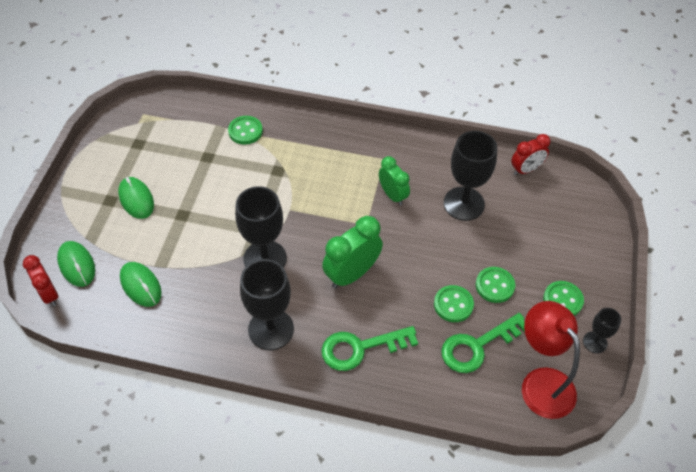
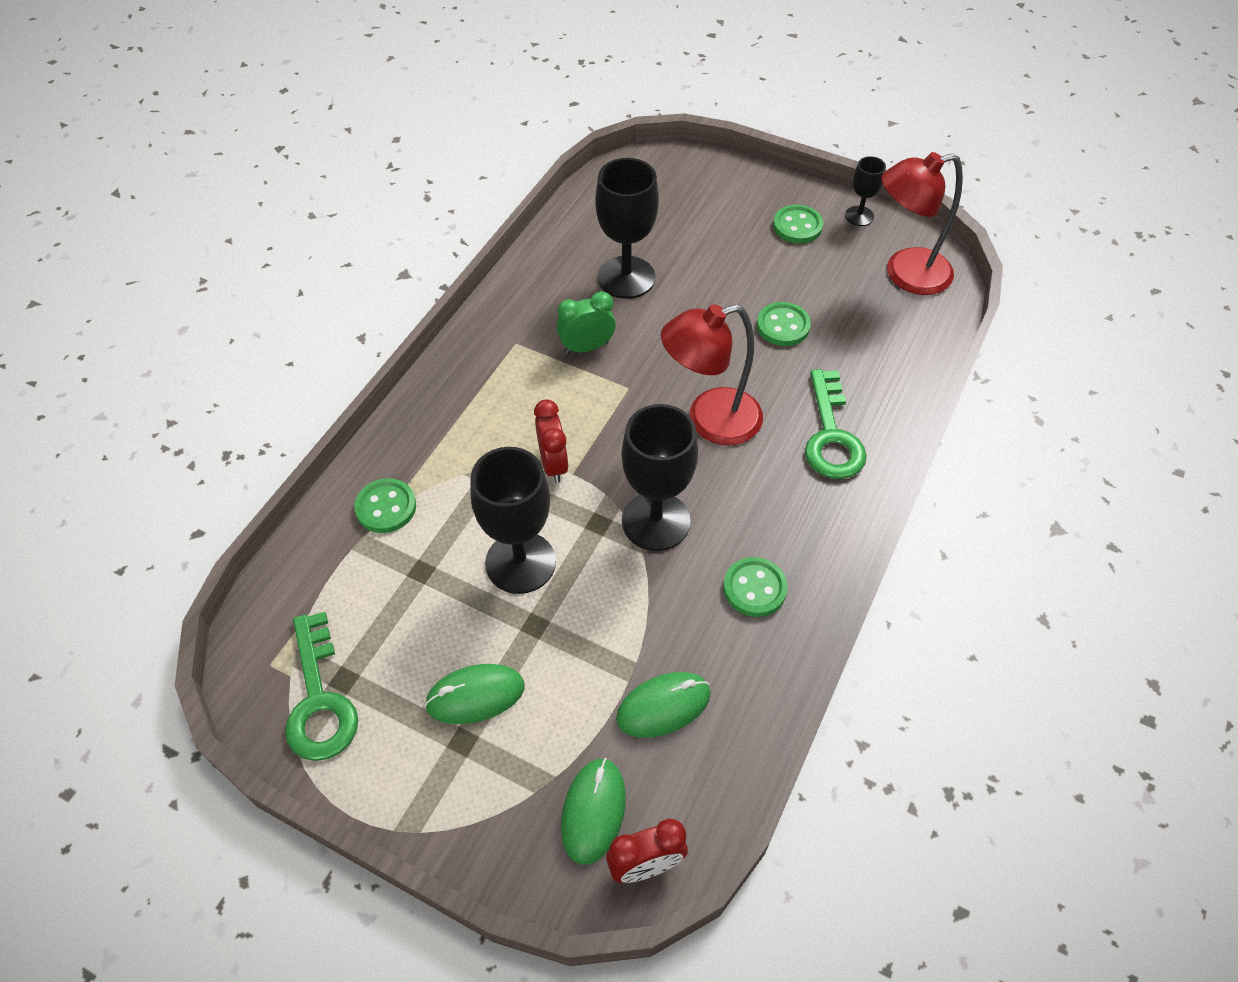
camera: 75 degrees left, 0 degrees up
(77, 265) = (593, 811): green mouse -> green mouse turned 60 degrees counterclockwise
(271, 329) = (783, 534): black goblet -> black goblet (520, 562)
(352, 274) = (710, 421): green clock -> red lamp
(477, 346) = (848, 318): green key -> green key (319, 700)
(494, 286) = (763, 280): green button -> green button (754, 588)
(526, 170) = (591, 205): red clock -> red clock (553, 464)

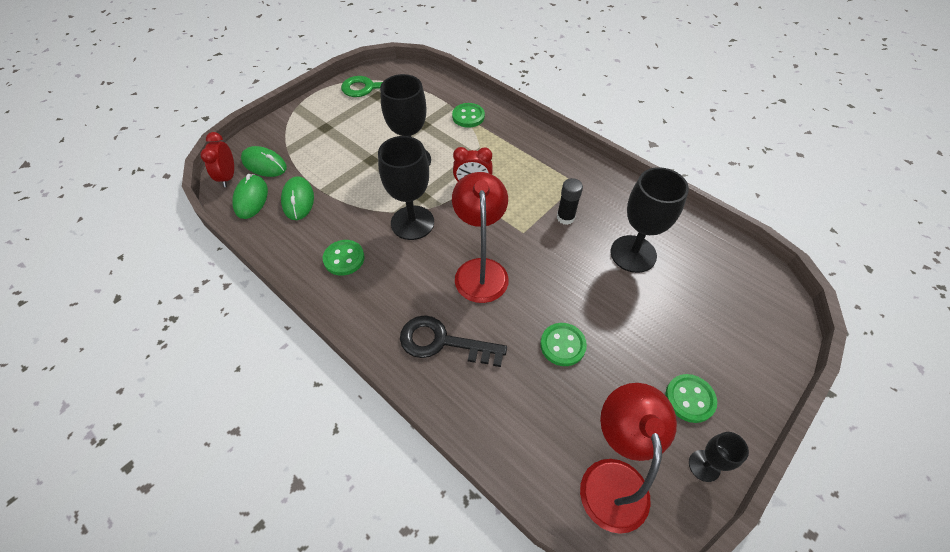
camera: 105 degrees right, 0 degrees up
(475, 695) = (345, 134): green mouse -> green mouse (251, 198)
(586, 347) = (565, 217): green clock -> black glue stick
(831, 435) = (442, 342): green key -> black key

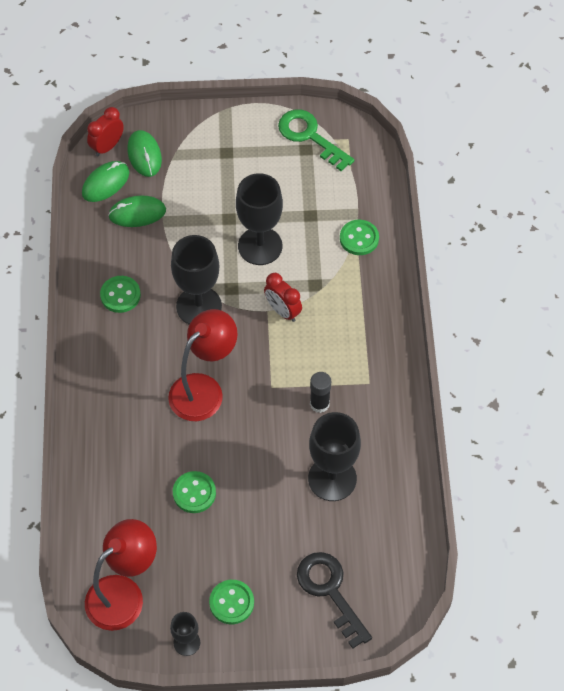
camera: 45 degrees right, 5 degrees up
(298, 200) = (137, 213): green mouse -> green mouse turned 45 degrees clockwise
(442, 342) = (119, 418): black key -> black key (330, 591)

